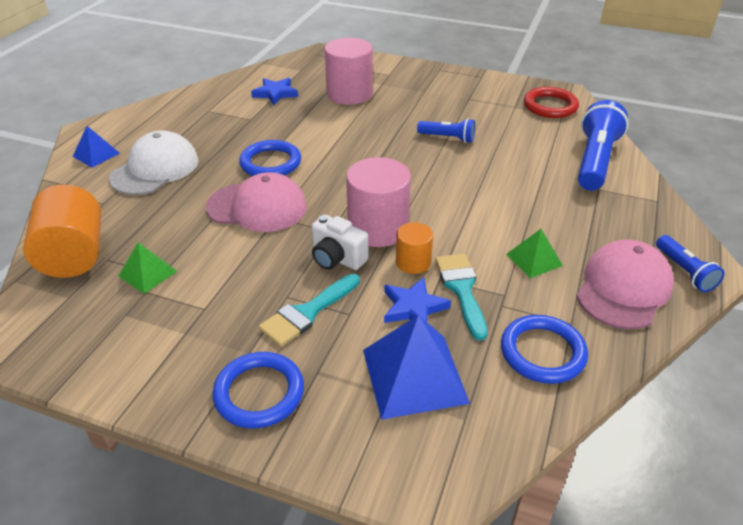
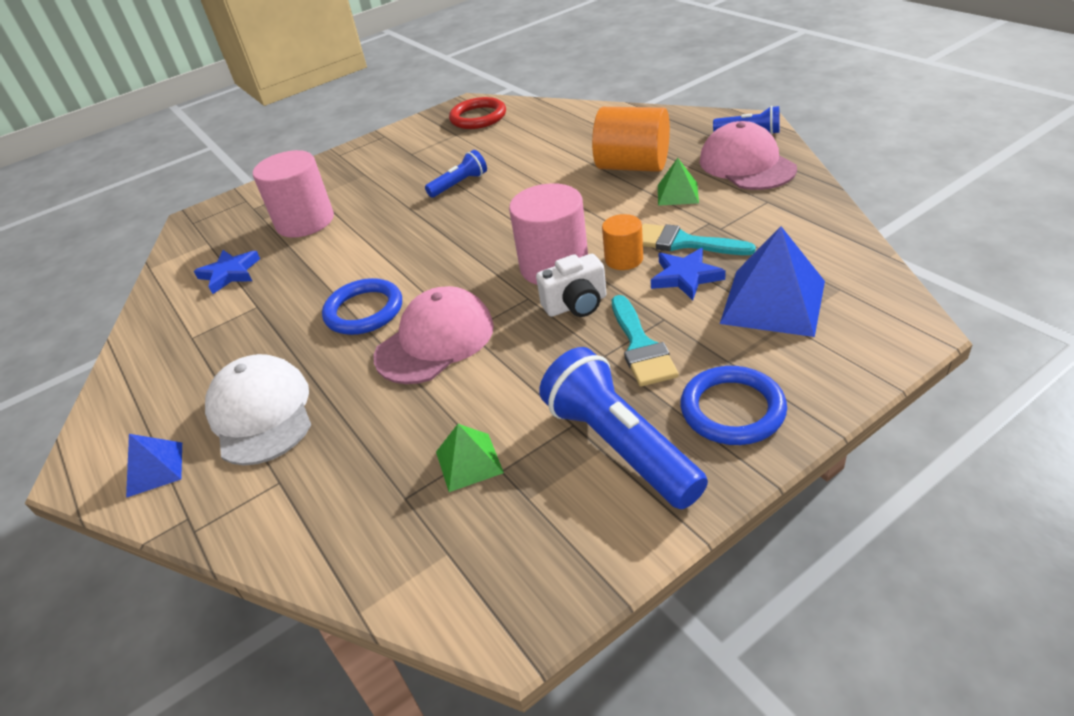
camera: 50 degrees left, 0 degrees up
(74, 255) = (364, 532): orange cylinder -> orange cylinder (632, 166)
(542, 352) = (790, 225): blue ring -> none
(594, 161) = (579, 123): blue flashlight -> blue flashlight (619, 446)

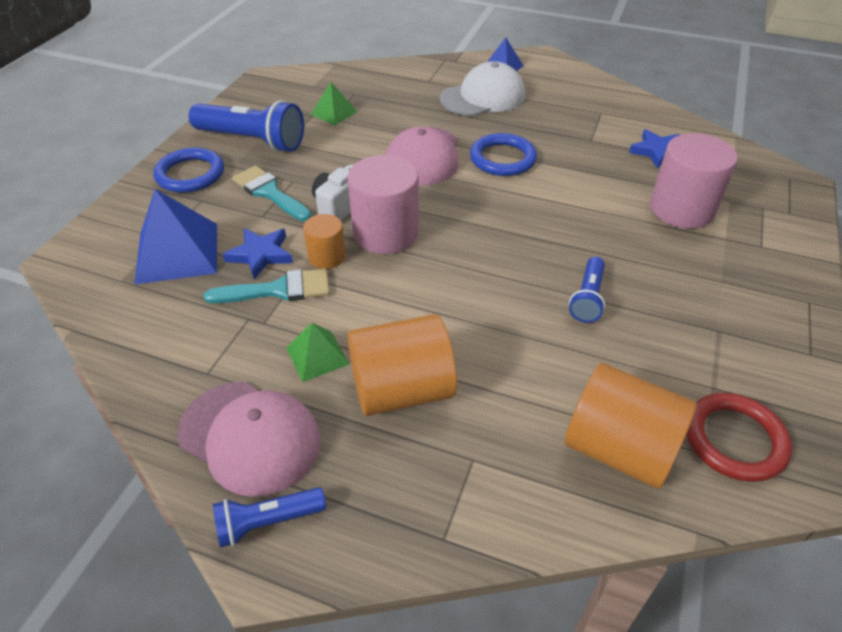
camera: 140 degrees right, 5 degrees up
(261, 413) = (483, 97): white cap -> white cap turned 60 degrees counterclockwise
(537, 124) = (619, 449): none -> orange cylinder

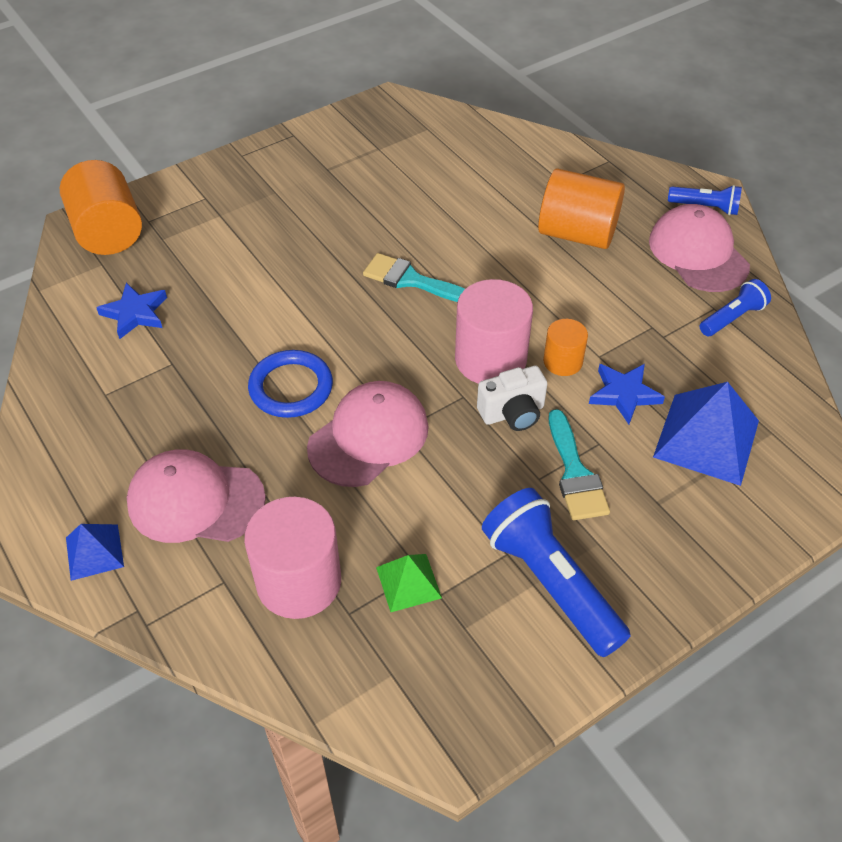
camera: 145 degrees left, 5 degrees up
(190, 174) = (656, 557): blue ring -> none
(279, 290) = (625, 350): turquoise brush -> turquoise brush (411, 280)
(317, 356) = (623, 282): green pyramid -> none
(483, 97) = (195, 501): white cap -> pink cap
(588, 298) = (385, 226): blue flashlight -> blue flashlight (732, 318)
(619, 449) = (472, 150): orange cylinder -> orange cylinder (108, 232)
(681, 209) = (212, 252): pink cylinder -> pink cylinder (299, 581)
(734, 440) = (403, 125): red ring -> none

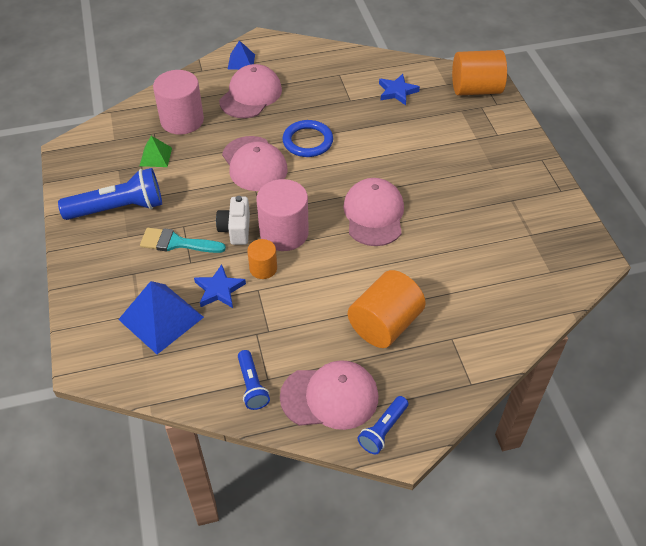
camera: 110 degrees right, 0 degrees up
(411, 280) = (374, 214): turquoise brush -> pink cap

